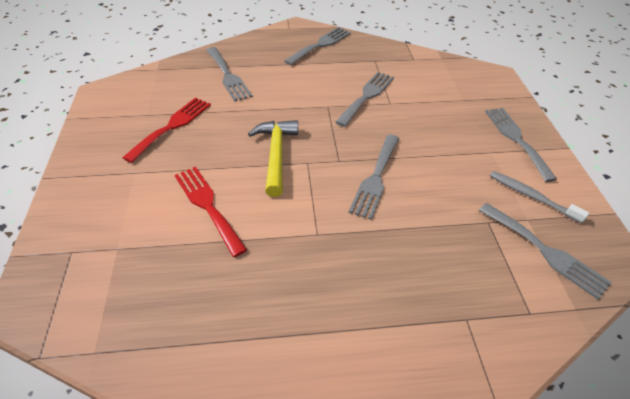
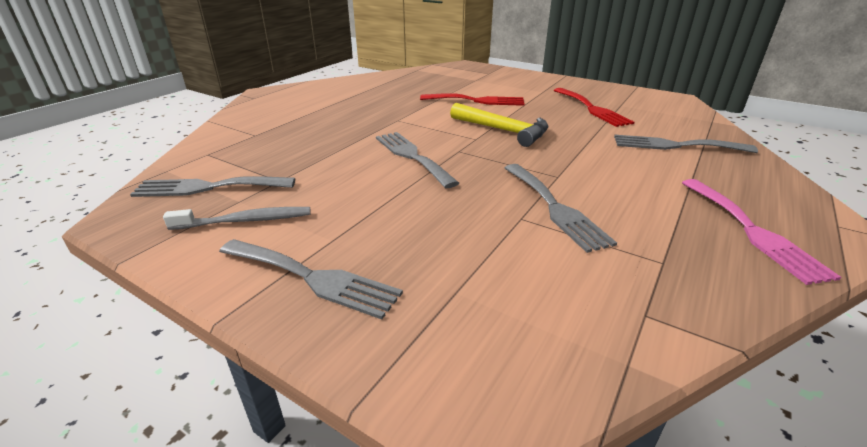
camera: 130 degrees right, 15 degrees down
(320, 45) = (752, 231): grey fork -> pink fork

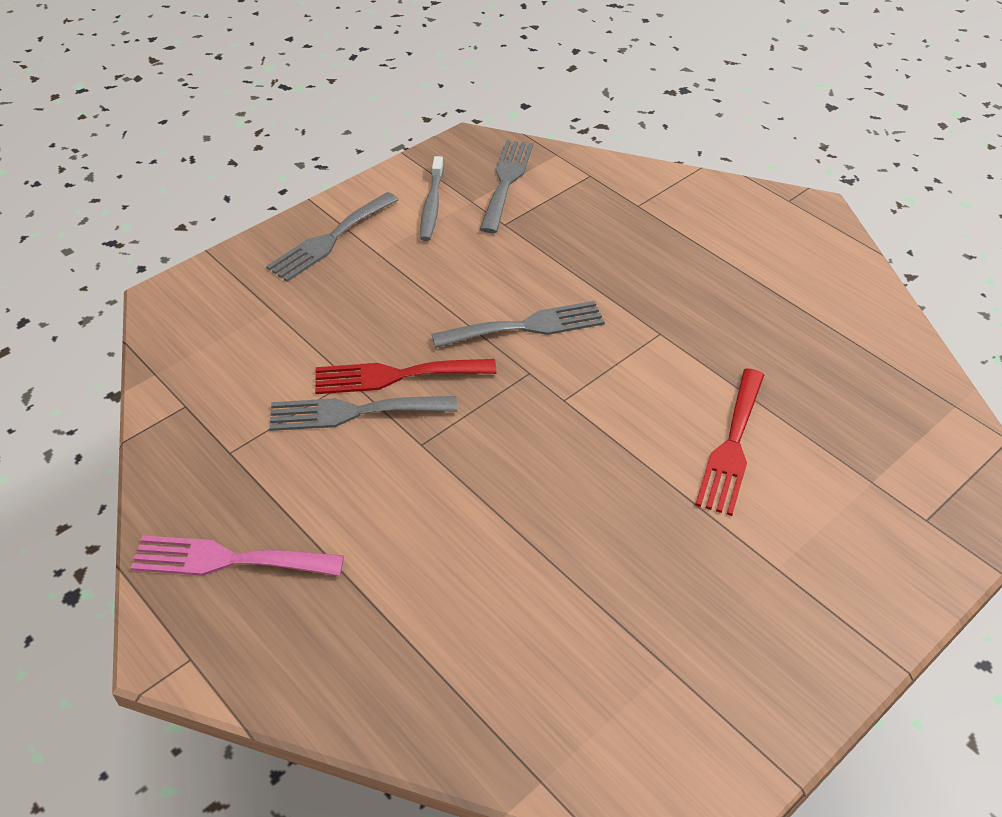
camera: 105 degrees right, 15 degrees up
(503, 130) = (584, 438): yellow hammer -> none
(592, 108) = (655, 604): red fork -> red fork (396, 376)
(675, 145) = (457, 634): grey fork -> none

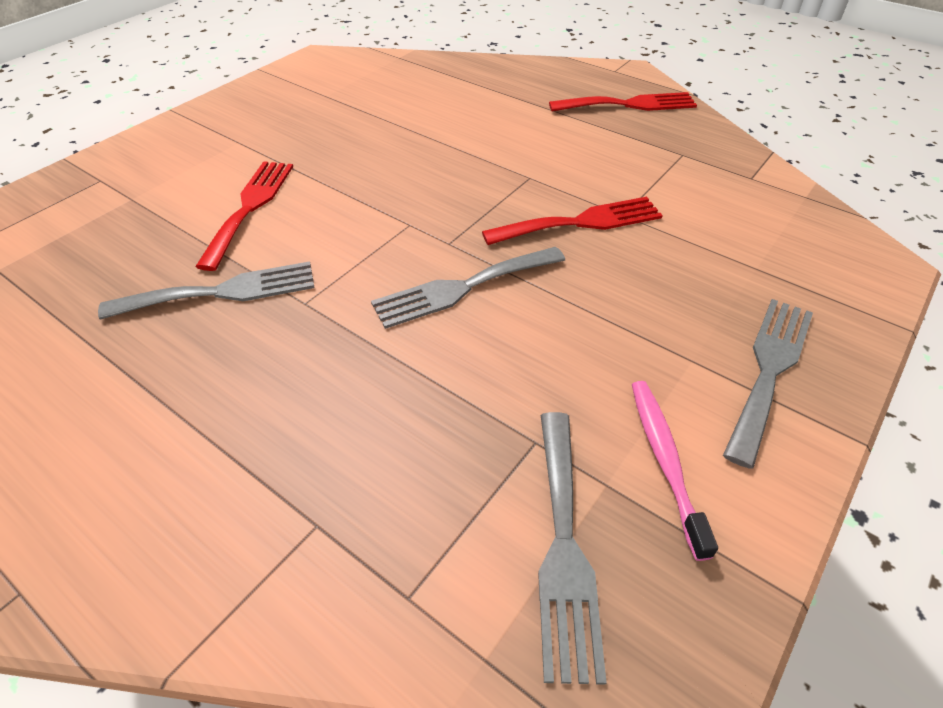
camera: 170 degrees right, 0 degrees up
(228, 560) = (629, 104): pink fork -> red fork
(354, 412) = (601, 190): grey fork -> grey fork (222, 292)
(432, 205) = (665, 461): grey toothbrush -> pink toothbrush

